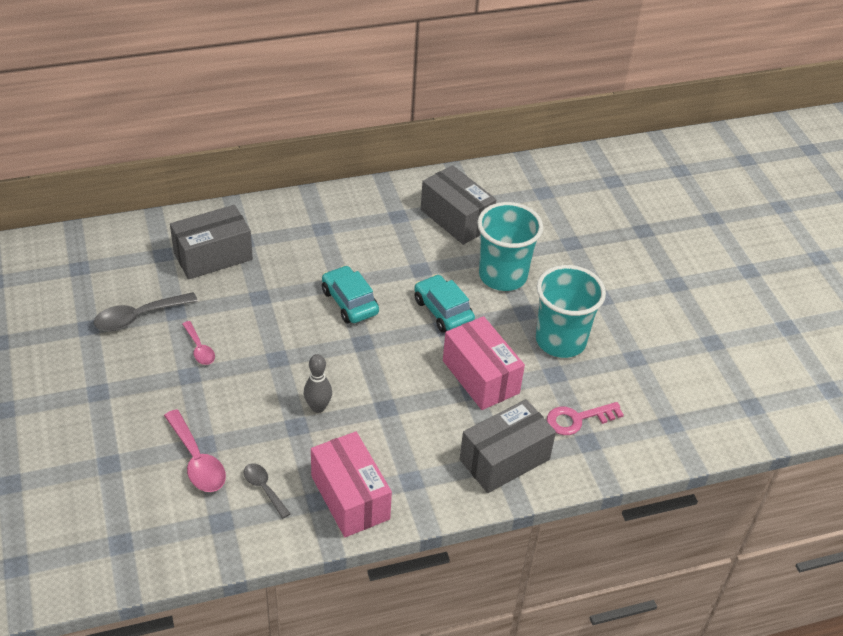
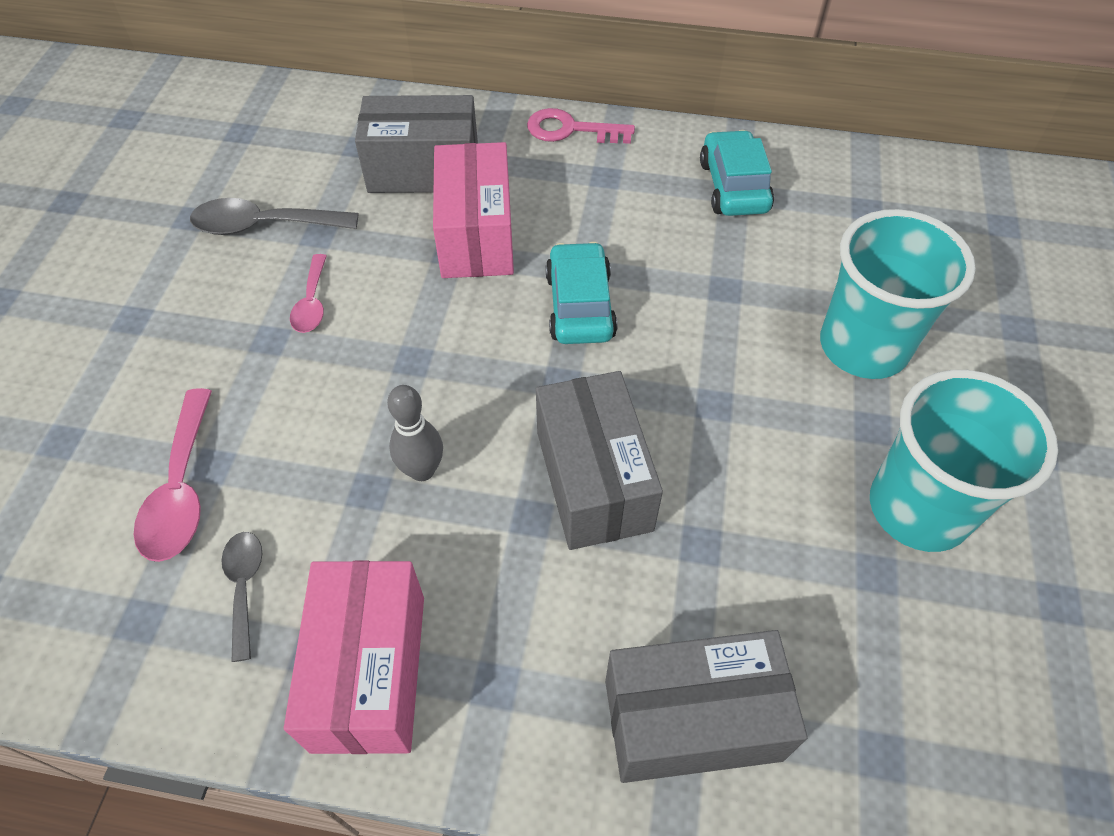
camera: 30 degrees right, 10 degrees up
(443, 311) = (726, 374): turquoise car -> turquoise car (734, 186)
(456, 219) = (828, 224): grey box -> grey box (593, 480)
(480, 377) = (731, 523): pink box -> pink box (476, 235)
(578, 419) = (883, 692): pink key -> pink key (571, 130)

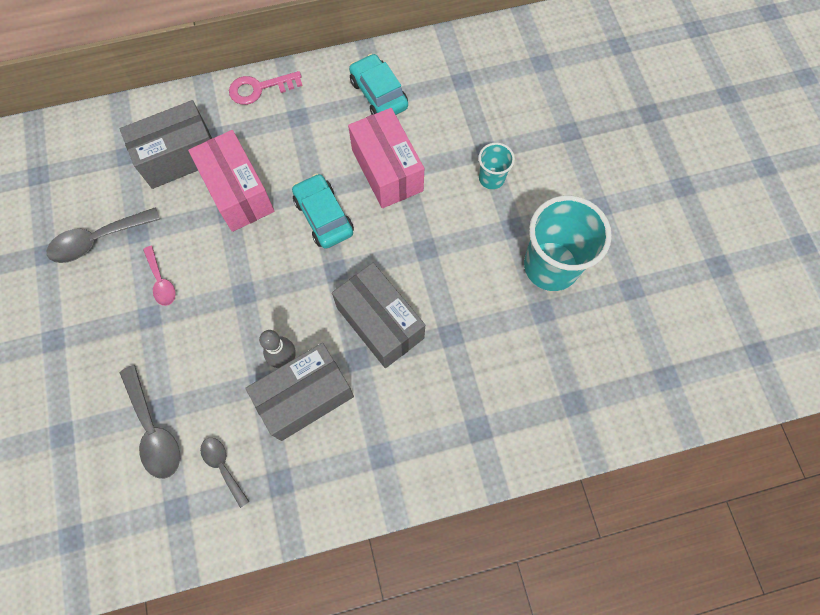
camera: 25 degrees left, 15 degrees up
(182, 489) = (153, 430): pink spoon -> grey spoon
(369, 671) = (314, 478): pink box -> pink box (387, 170)
(692, 720) = (482, 427): grey box -> grey box (305, 397)
(863, 346) = (491, 178): turquoise cup -> turquoise cup, size x0.50

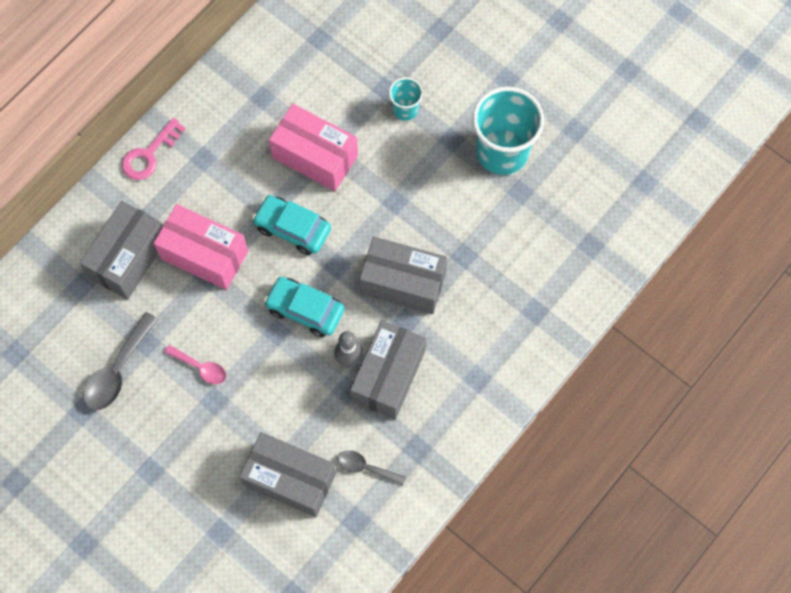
camera: 35 degrees left, 0 degrees up
(153, 430) = (290, 479): grey spoon -> grey box
(379, 94) = (257, 95): turquoise car -> turquoise car (305, 309)

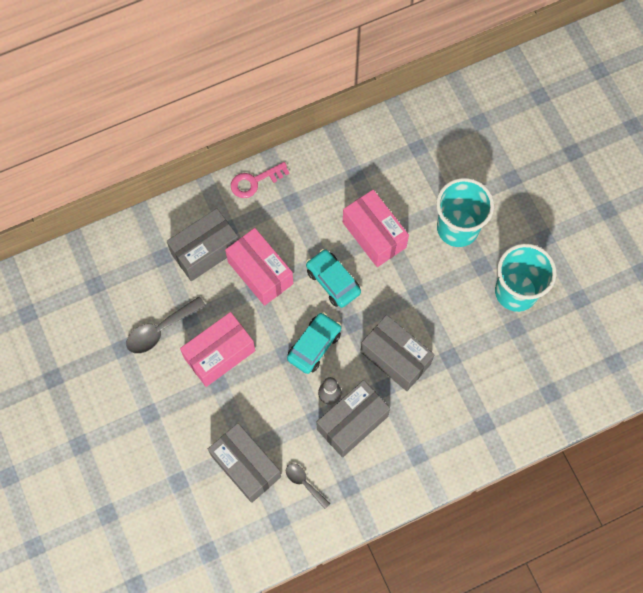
camera: 25 degrees right, 0 degrees up
(200, 367) = (219, 354): pink spoon -> pink box
(305, 309) = (314, 345): turquoise car -> turquoise car turned 75 degrees clockwise
(405, 109) = (457, 228): turquoise cup -> turquoise cup, size x2.02

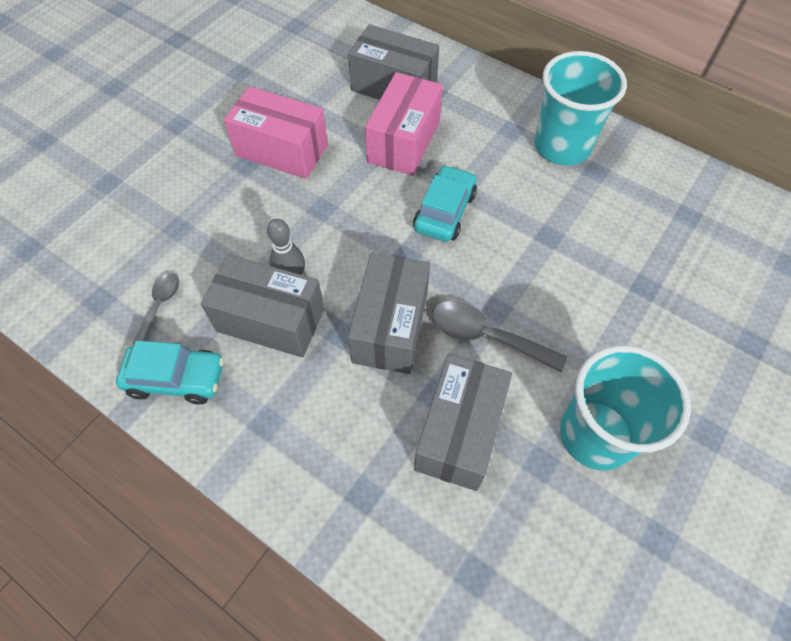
camera: 60 degrees right, 10 degrees down
(160, 330) = (279, 91): grey spoon -> grey spoon (486, 336)
(246, 466) = (155, 235): grey box -> grey box (459, 432)
(255, 181) = (506, 90): pink key -> none
(314, 345) = (349, 231): turquoise car -> turquoise car (176, 378)
(374, 235) = (536, 224): pink box -> none
(457, 228) = (624, 311): turquoise cup -> turquoise cup (562, 146)

